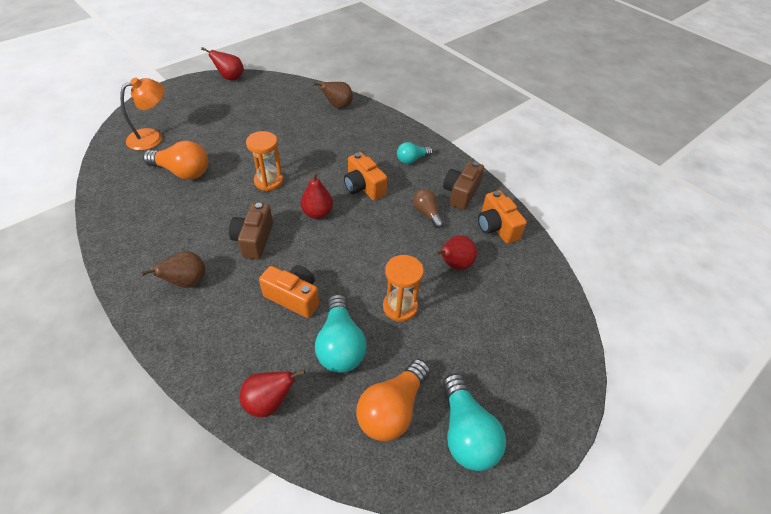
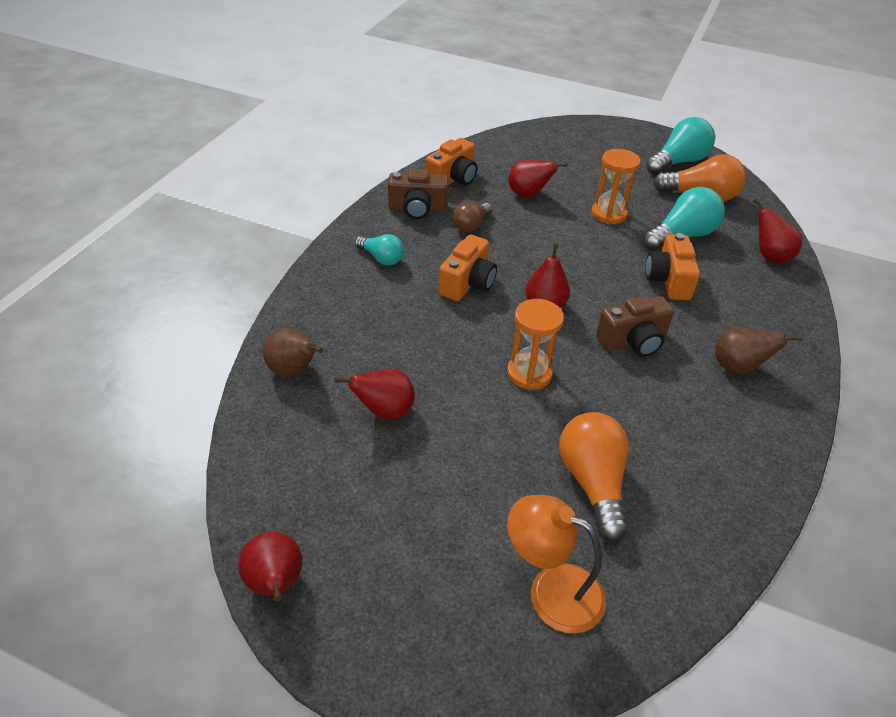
camera: 115 degrees left, 5 degrees down
(288, 124) = (384, 411): none -> red pear

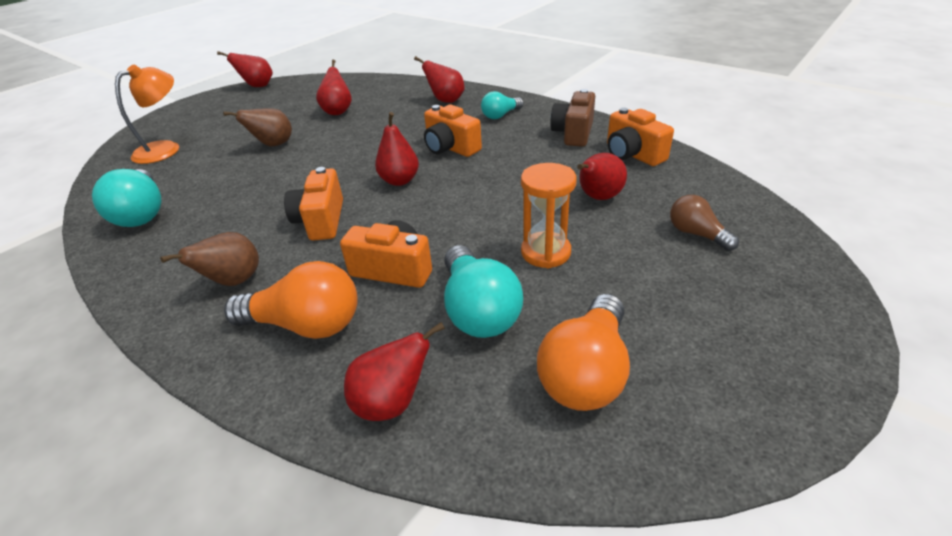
camera: 110 degrees right, 5 degrees down
(293, 371) = (394, 88): brown pear -> brown pear (273, 145)
(340, 308) = (446, 100): none -> red pear
(471, 225) = (540, 157): brown light bulb -> brown light bulb (696, 234)
(529, 373) = (327, 163): orange hourglass -> none
(593, 483) = (210, 173): orange light bulb -> orange light bulb (305, 325)
(633, 341) = (321, 220): brown camera -> orange camera
(678, 162) = (710, 378): turquoise light bulb -> turquoise light bulb (142, 213)

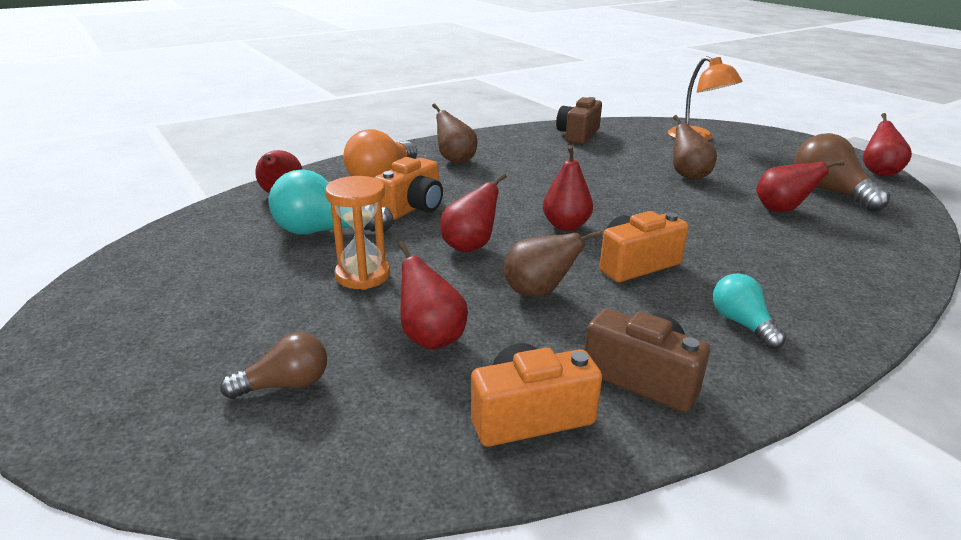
camera: 105 degrees right, 10 degrees down
(142, 213) = (578, 135): turquoise light bulb -> brown camera
(300, 99) = (830, 192): none -> brown light bulb
(321, 220) = (514, 188): orange camera -> none
(446, 100) = (817, 287): red pear -> red pear (470, 246)
(512, 173) = (538, 292): none -> brown pear
(586, 372) = (212, 257): orange light bulb -> none

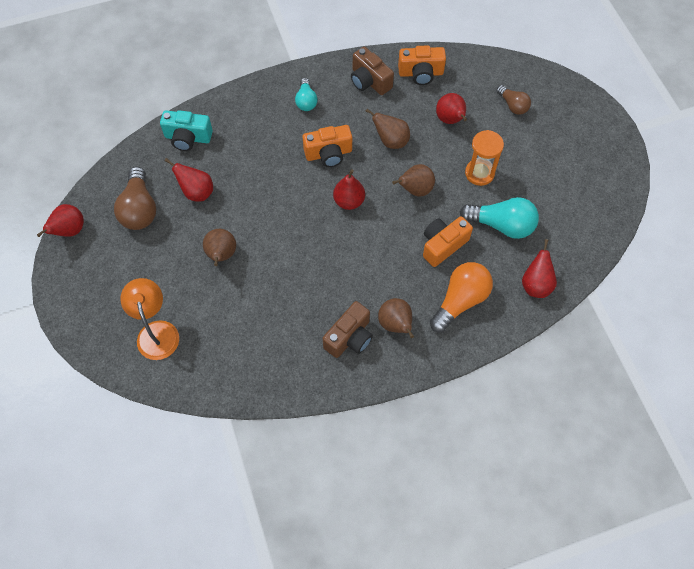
camera: 165 degrees left, 35 degrees up
(285, 385) = (512, 105): brown light bulb -> brown light bulb turned 120 degrees counterclockwise
(470, 246) = (415, 190): red pear -> brown pear
(578, 135) = (264, 363): brown camera -> brown camera (349, 337)
(872, 252) = (188, 138): none -> turquoise camera

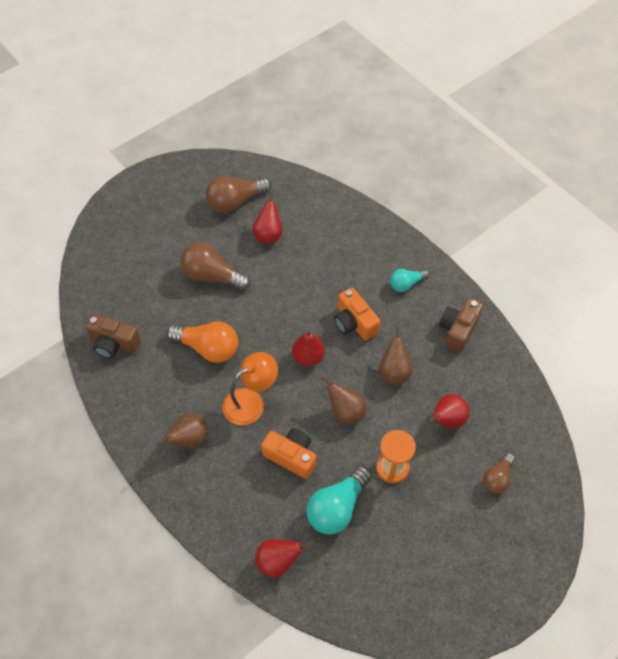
camera: 70 degrees right, 5 degrees down
(69, 231) = (197, 164): red pear -> none
(156, 331) = (125, 256): orange lamp -> orange lamp (251, 401)
(188, 138) = (321, 208): turquoise camera -> none
(221, 255) = (212, 276): brown pear -> brown light bulb
(349, 337) = (164, 404): brown camera -> brown camera (114, 343)
(421, 73) = (492, 374): orange camera -> none
(460, 301) = (234, 491): orange light bulb -> orange light bulb (208, 348)
(501, 225) = (337, 507): turquoise light bulb -> turquoise light bulb turned 45 degrees clockwise

